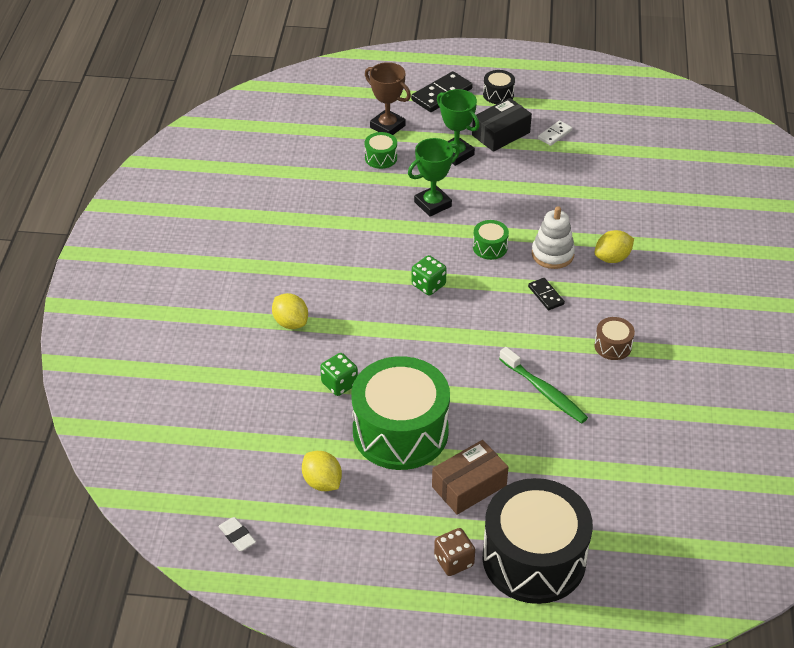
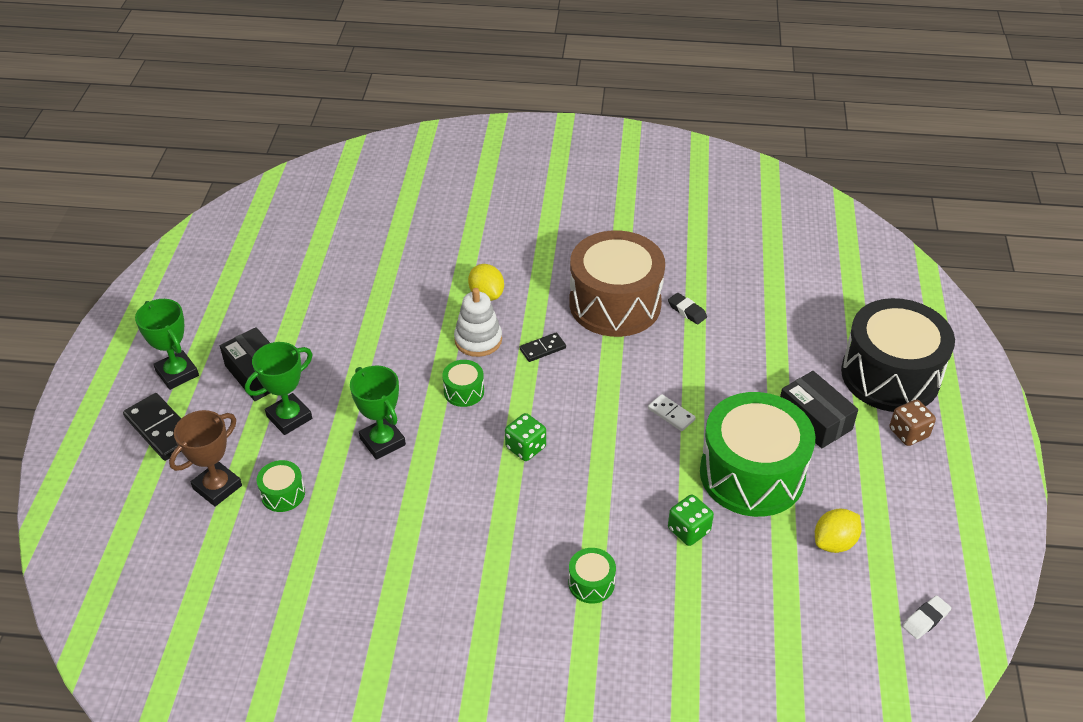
camera: 90 degrees left, 0 degrees up
(290, 322) = (591, 583): yellow lemon -> green drum
(469, 486) = (814, 419): brown box -> black box
(498, 94) = (177, 373): black drum -> green trophy
(544, 391) = (682, 357): green toothbrush -> none
(554, 134) = (269, 326): white domino -> white domino (671, 414)
(610, 399) = (687, 311): none -> black eraser
(613, 346) = (615, 304): brown drum -> brown drum, size x2.43

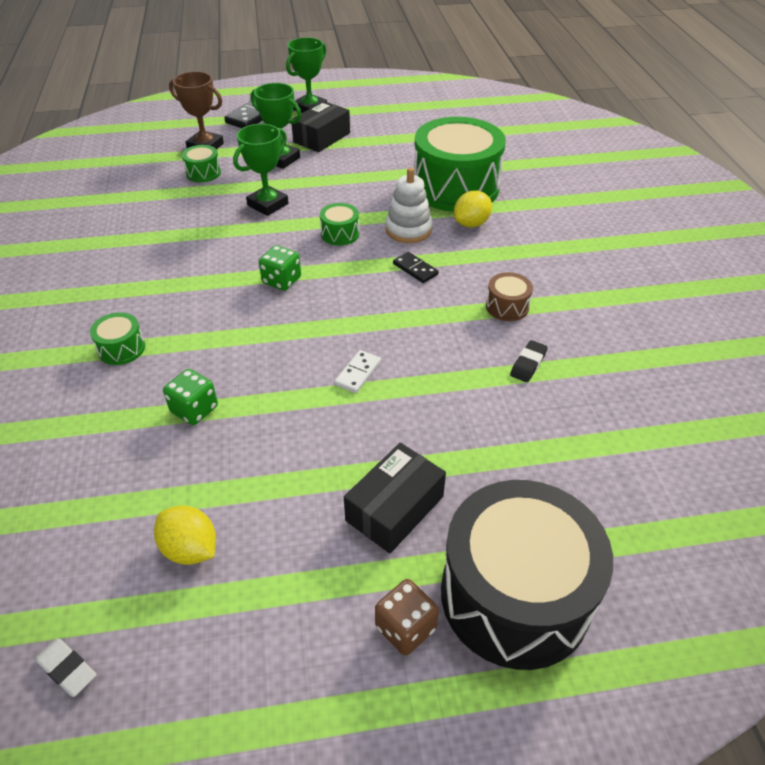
camera: 75 degrees right, 0 degrees up
(615, 304) = (507, 307): brown drum -> brown drum, size x0.41
(752, 474) = (286, 454): green drum -> green drum (455, 188)

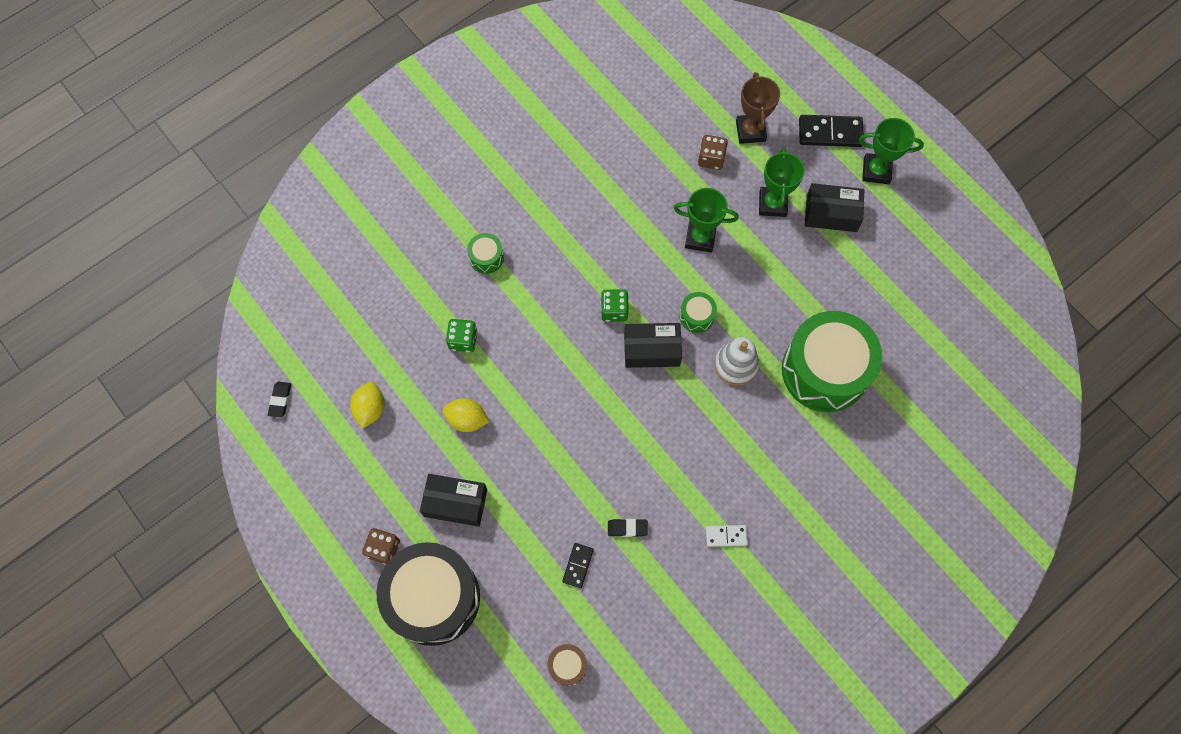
camera: 60 degrees right, 25 degrees up
(67, 669) = (280, 400): white eraser -> black eraser
(203, 173) = (711, 159): green drum -> brown dice
(346, 272) = (651, 349): none -> black box
(358, 373) = (551, 419): white domino -> white domino (726, 536)
(415, 269) = (687, 397): black domino -> black domino (578, 565)
(471, 224) = (777, 410): yellow lemon -> yellow lemon (467, 419)
(507, 307) = (683, 486): brown drum -> brown drum (567, 665)

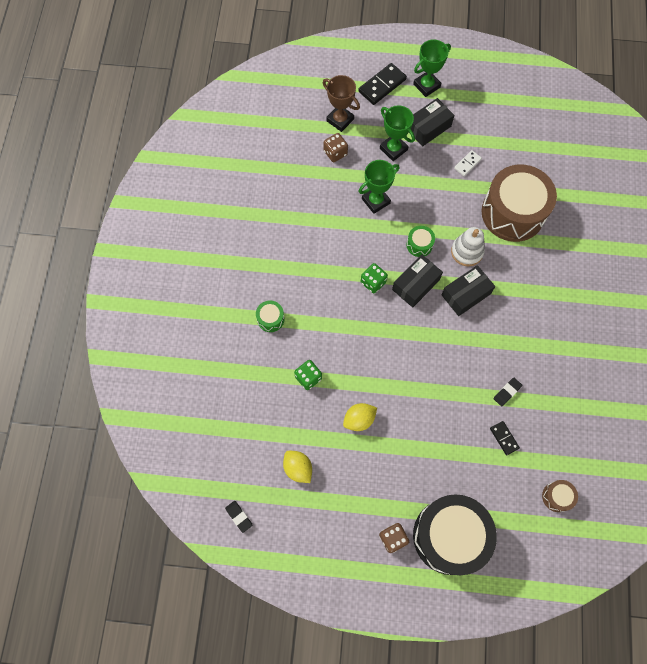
camera: 45 degrees left, 0 degrees up
(455, 502) = (403, 471): black box -> black box (465, 294)
(726, 536) = (558, 346): white domino -> white domino (467, 164)
(824, 370) = (513, 213): green drum -> brown drum

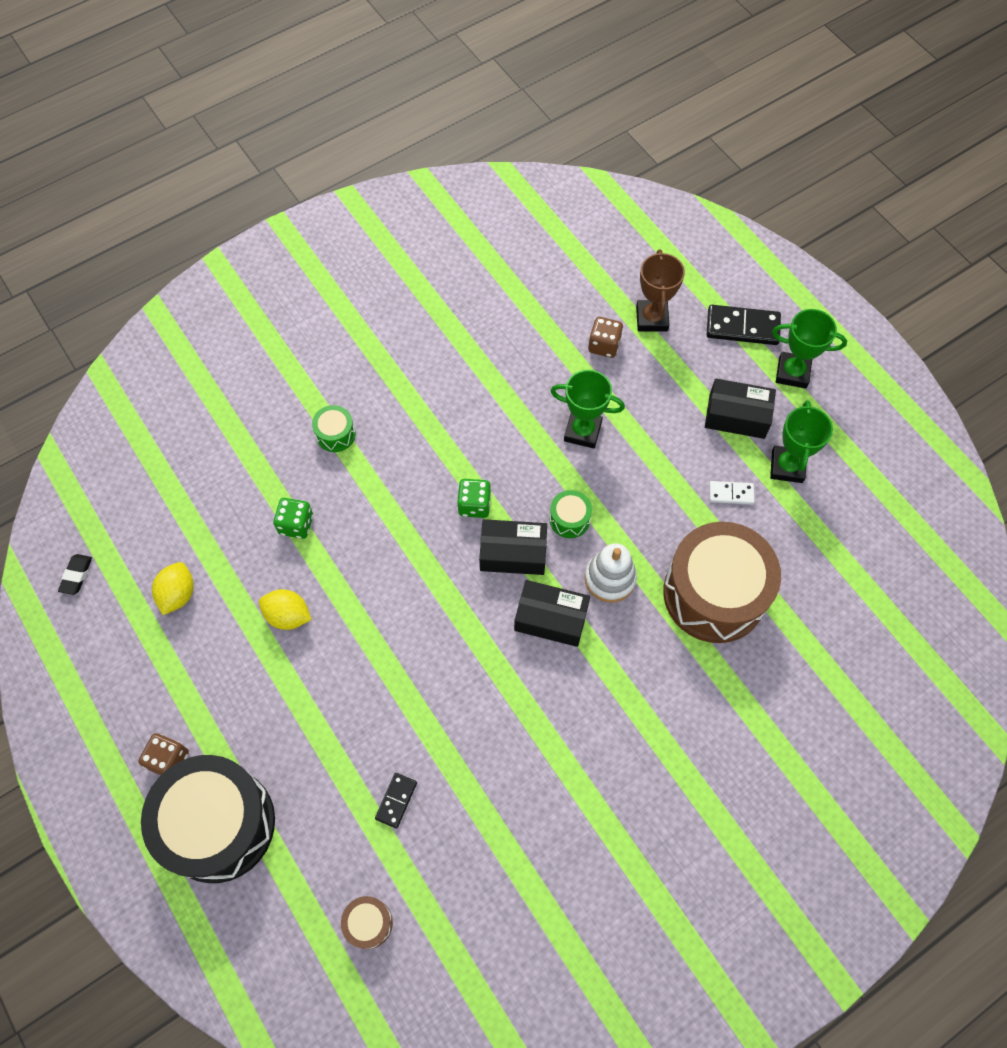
camera: 50 degrees right, 5 degrees down
(393, 149) = (670, 400): green trophy -> green trophy (787, 466)
(507, 392) = (461, 761): black eraser -> none

